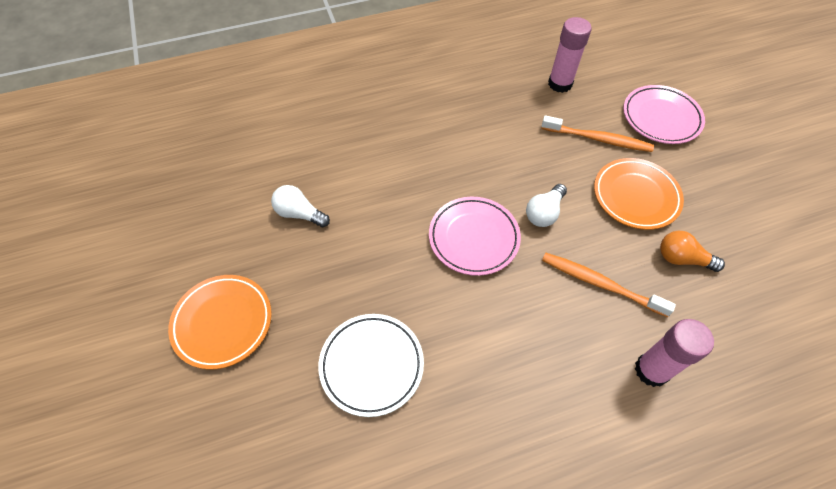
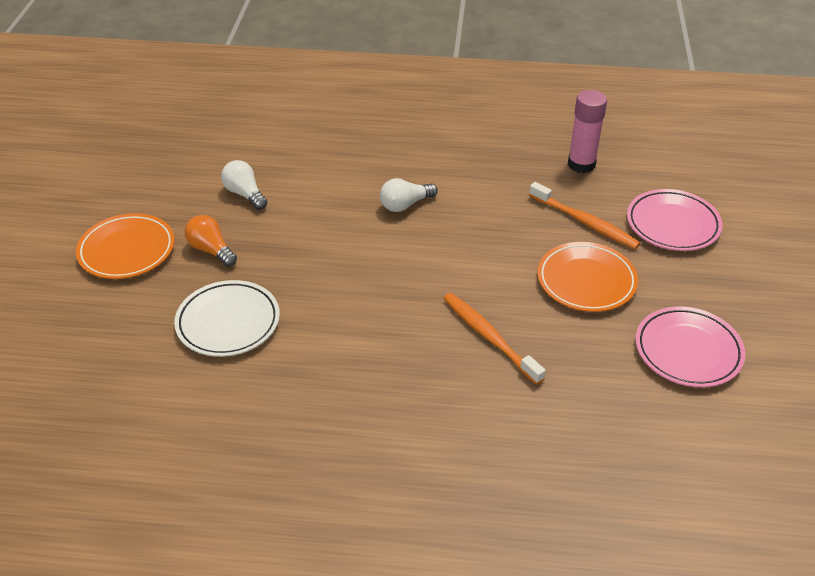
camera: 25 degrees right, 15 degrees down
(473, 238) = (391, 262): pink plate -> pink plate (688, 351)
(544, 213) = (477, 264): white light bulb -> white light bulb (405, 205)
(651, 370) = (486, 419): pink glue stick -> none
(682, 259) = (593, 346): orange light bulb -> orange light bulb (211, 250)

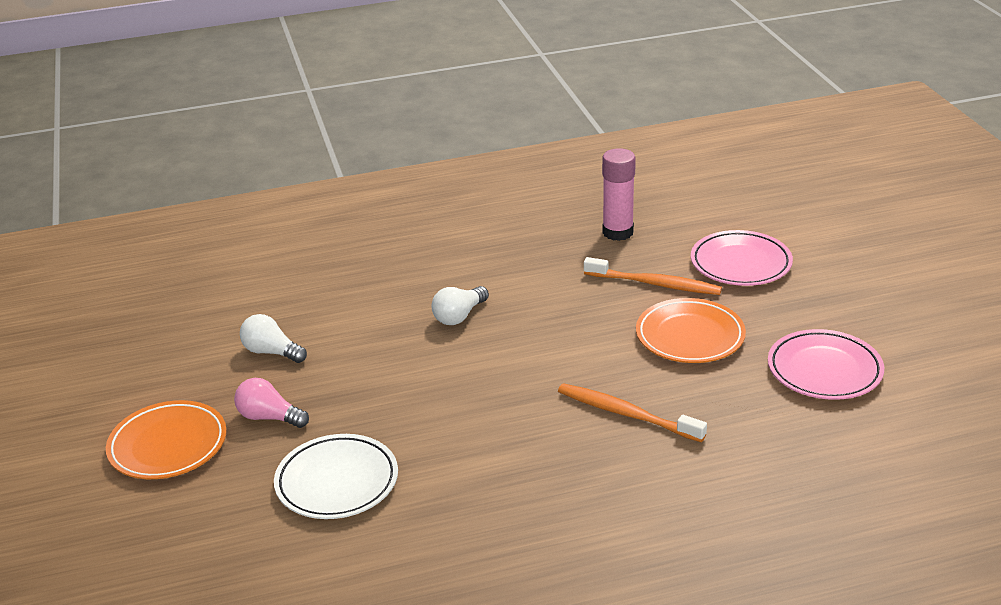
camera: 20 degrees left, 10 degrees down
(211, 250) = (269, 417): orange light bulb -> pink light bulb

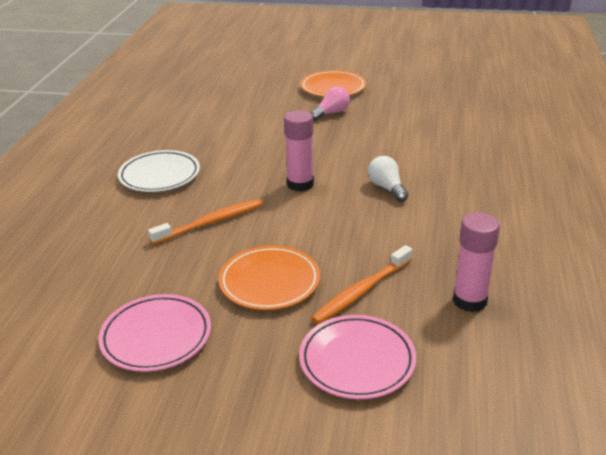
camera: 115 degrees right, 0 degrees up
(272, 352) = (397, 121): white light bulb -> none
(337, 482) = (256, 122): white plate -> white plate (160, 175)
(494, 378) = (300, 184): none -> pink glue stick

